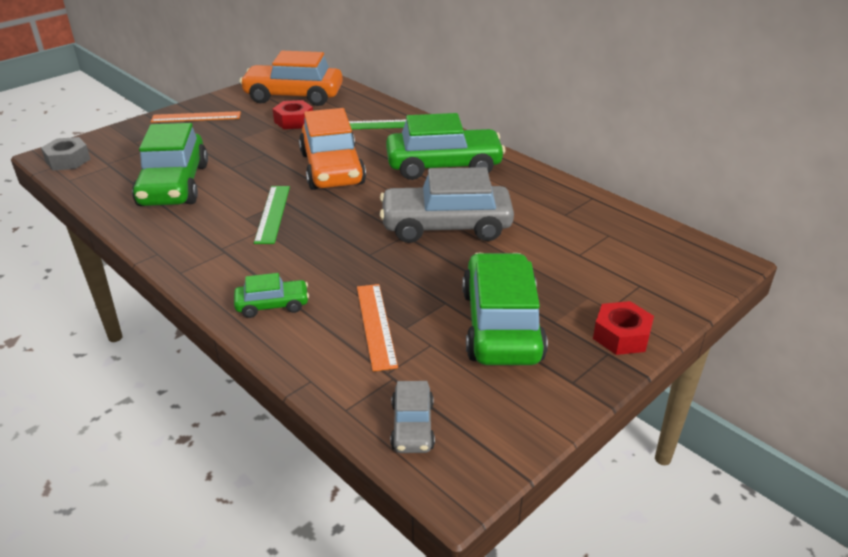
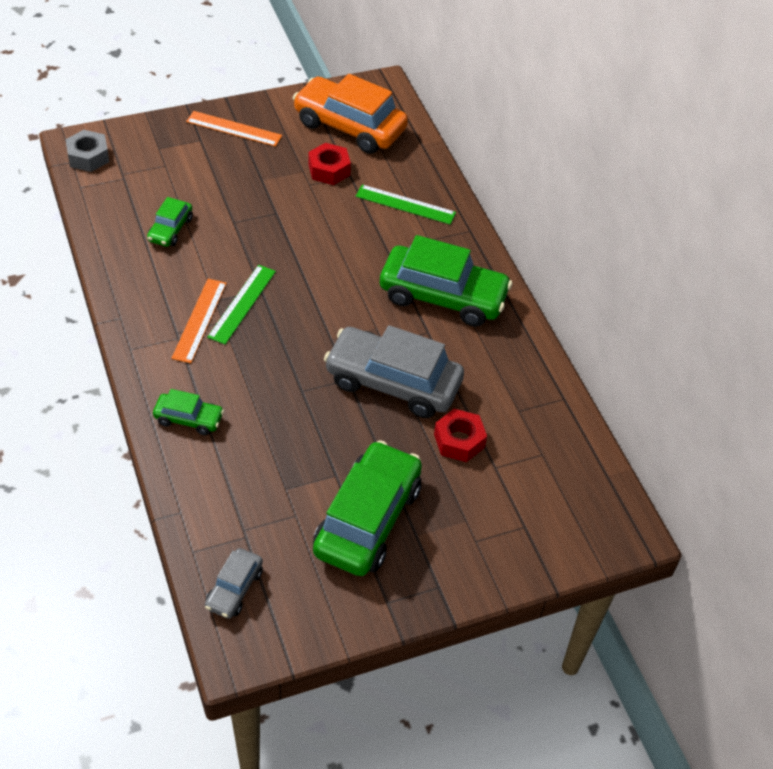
camera: 20 degrees right, 15 degrees up
(174, 185) = (170, 229): green car -> green car, size x0.49
(332, 169) = (329, 260): orange car -> none
(376, 325) = (262, 476): orange ruler -> orange ruler (199, 320)
(621, 336) = (464, 574): red nut -> red nut (459, 441)

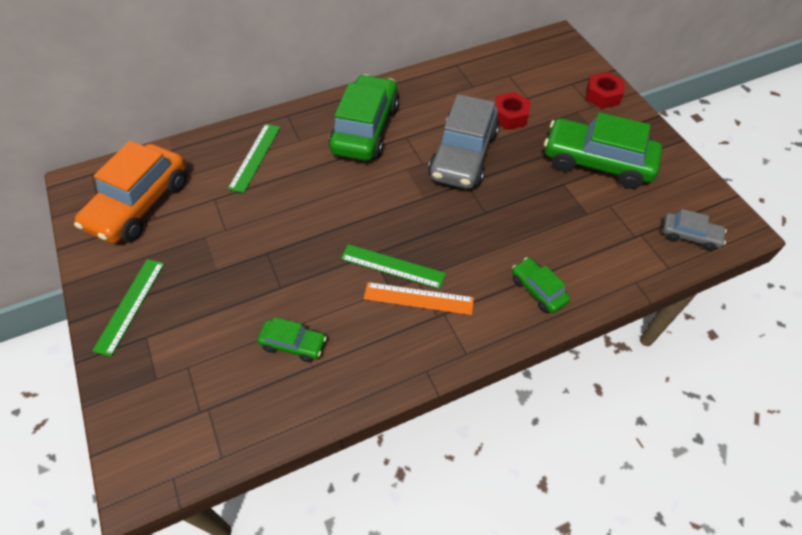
camera: 90 degrees left, 5 degrees up
(88, 157) = (165, 459): grey nut -> none
(189, 419) = (538, 290): green car -> green car turned 45 degrees counterclockwise
(234, 129) = (130, 305): orange ruler -> green ruler
(329, 170) = (204, 215): red nut -> red nut (602, 96)

